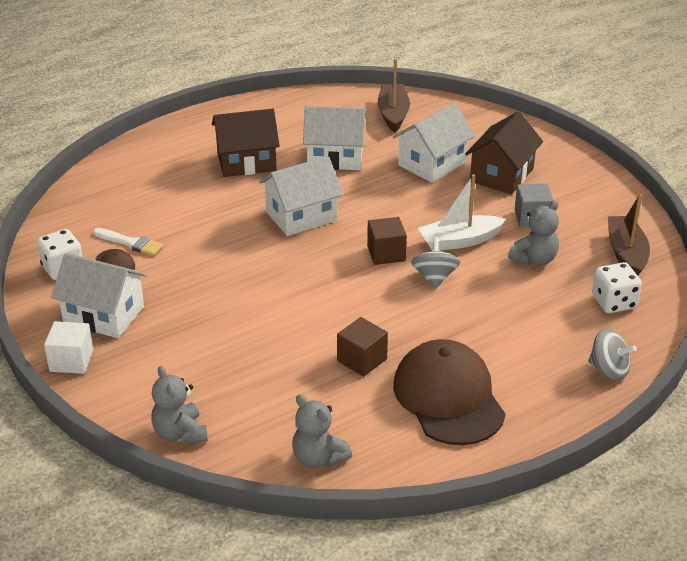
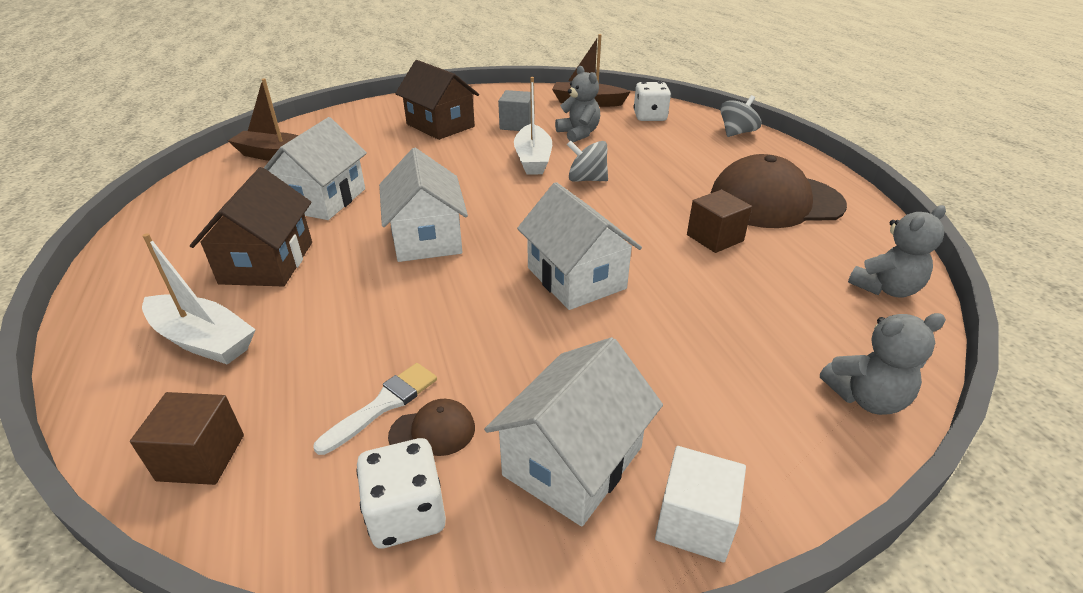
camera: 75 degrees left, 0 degrees up
(166, 168) = (203, 340): none -> white boat
(386, 253) = (533, 197): brown cube -> brown cube (201, 457)
(432, 164) = (391, 151): white house -> white house (576, 278)

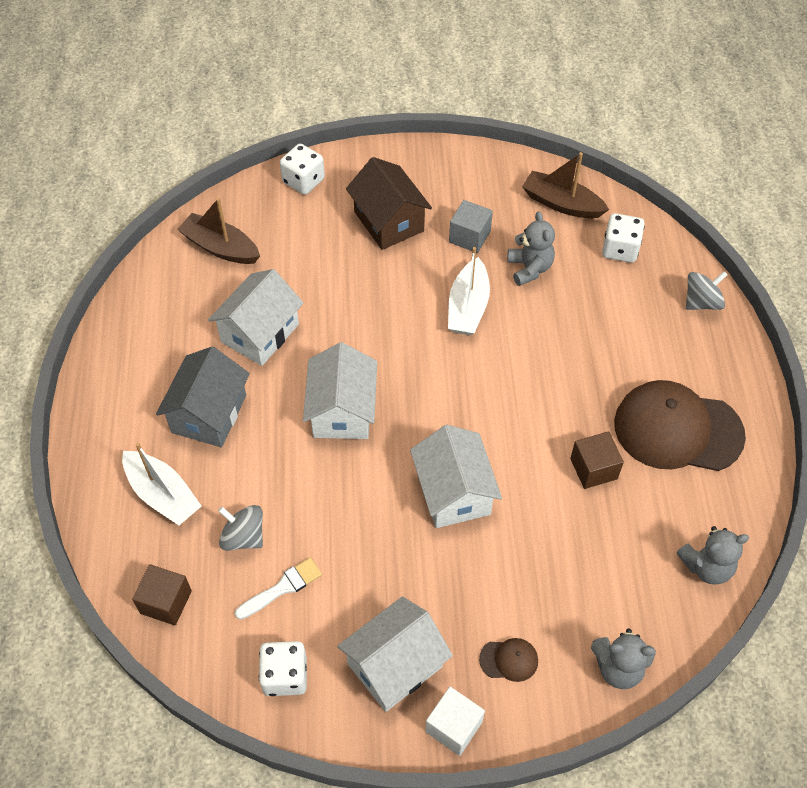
camera: 15 degrees right, 20 degrees up
(267, 262) = (209, 414): brown house -> grey house
(355, 115) = (303, 181): none -> white dice
(433, 431) = (311, 619): brown cap -> brown cap (509, 660)
(586, 179) = (510, 354): grey spinning top -> grey spinning top (243, 537)

